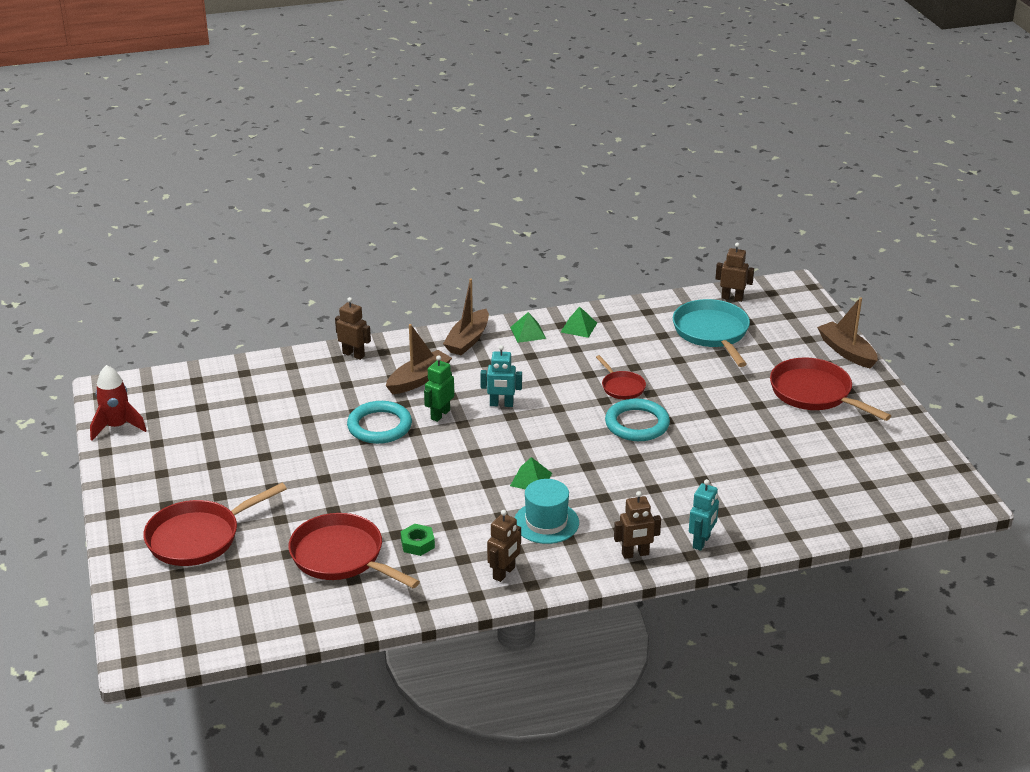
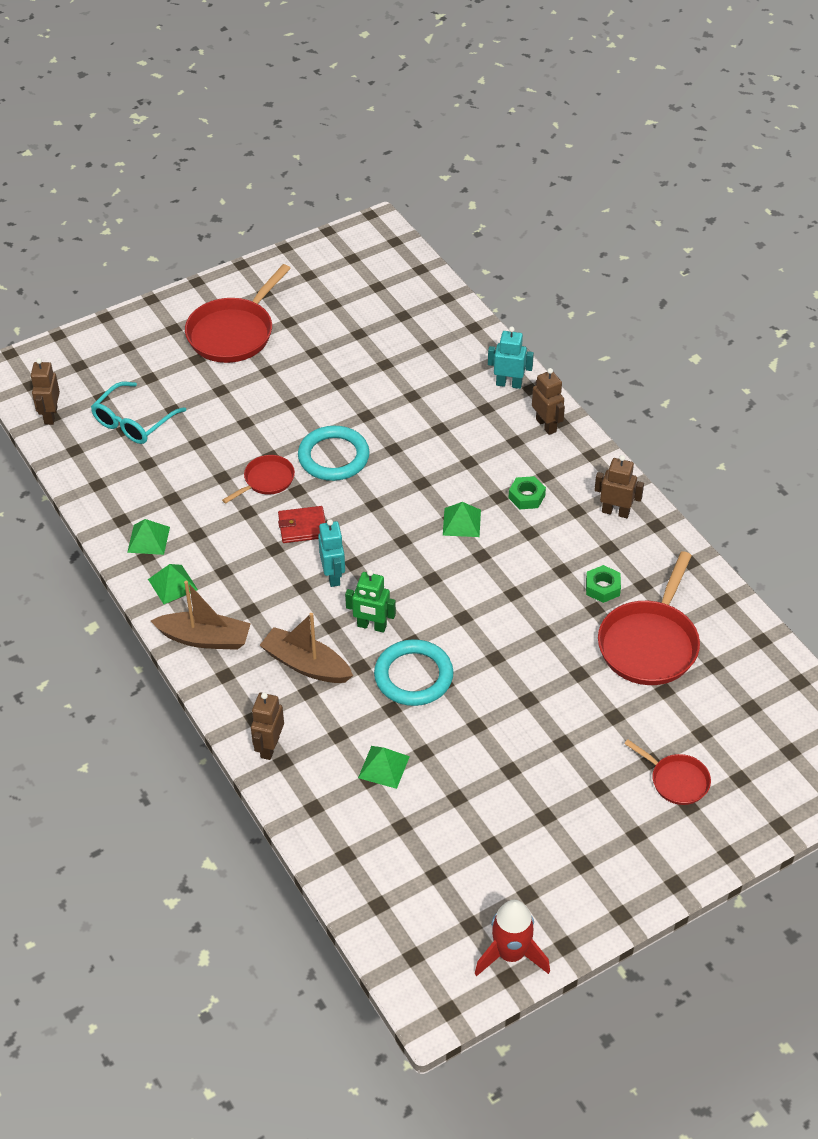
camera: 105 degrees left, 15 degrees up
(198, 537) = (676, 780): red pan -> red pan, size x0.54
(305, 399) = (383, 767): none -> green pyramid
(546, 522) = (526, 496): turquoise hat -> green nut
(561, 397) = (302, 527): none -> red wallet
(712, 333) = (133, 423): turquoise pan -> turquoise glasses
(846, 352) = (146, 316): brown boat -> none

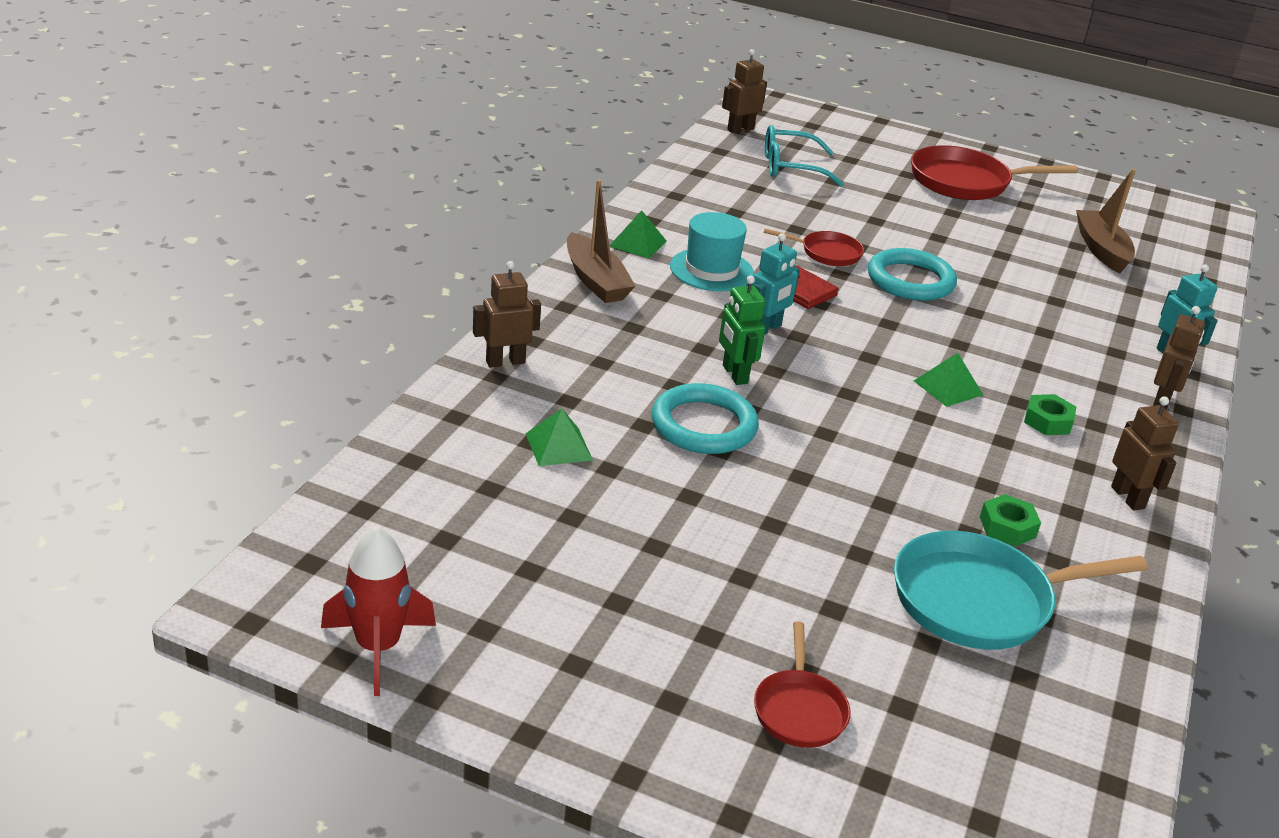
camera: 50 degrees right, 15 degrees down
(148, 539) = (672, 215): green pyramid -> none
(240, 561) = (711, 270): none -> turquoise hat
(306, 665) = (635, 350): brown boat -> brown boat (1101, 250)
(649, 644) = (980, 600): red pan -> turquoise pan

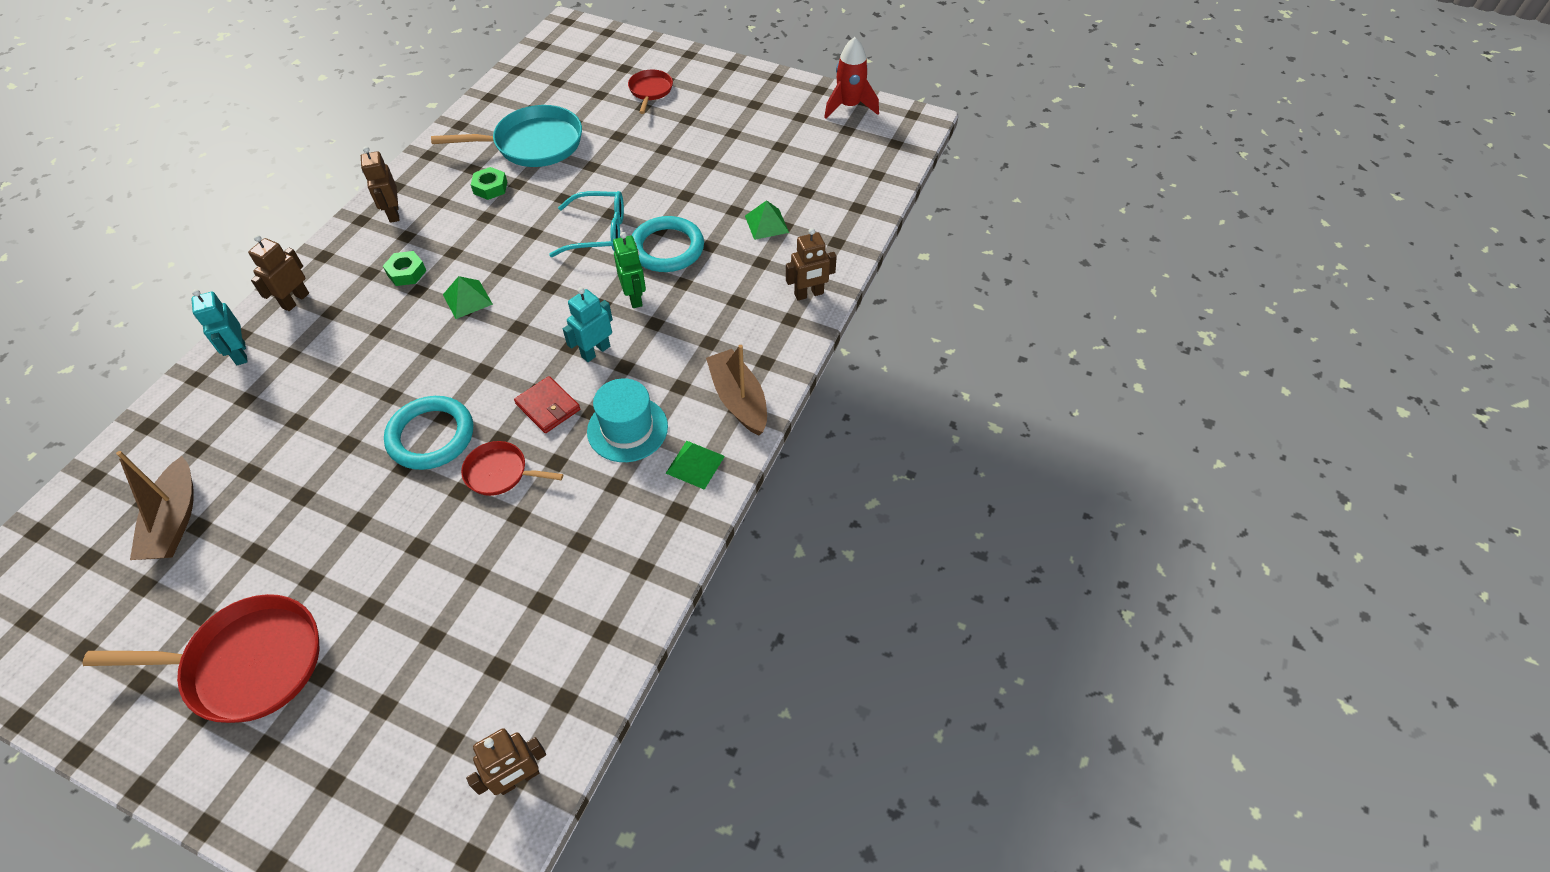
camera: 175 degrees left, 20 degrees up
(790, 167) = (479, 666): turquoise glasses -> turquoise glasses (600, 232)

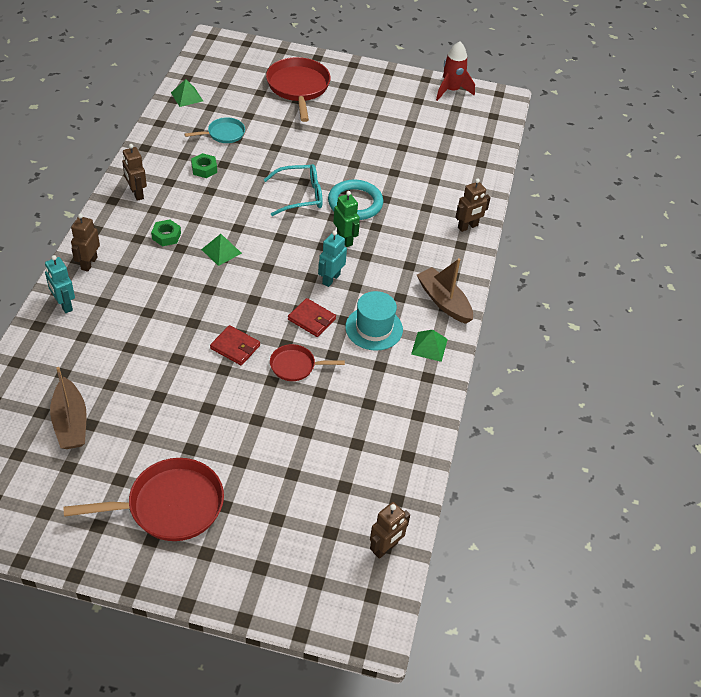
camera: 15 degrees left, 5 degrees down
(431, 436) = (235, 347): turquoise ring -> red wallet
(533, 144) = (224, 134): turquoise pan -> turquoise pan, size x0.54
(650, 91) = (298, 87): red pan -> red pan, size x1.85
(766, 224) = (421, 180): green pyramid -> green pyramid (187, 96)

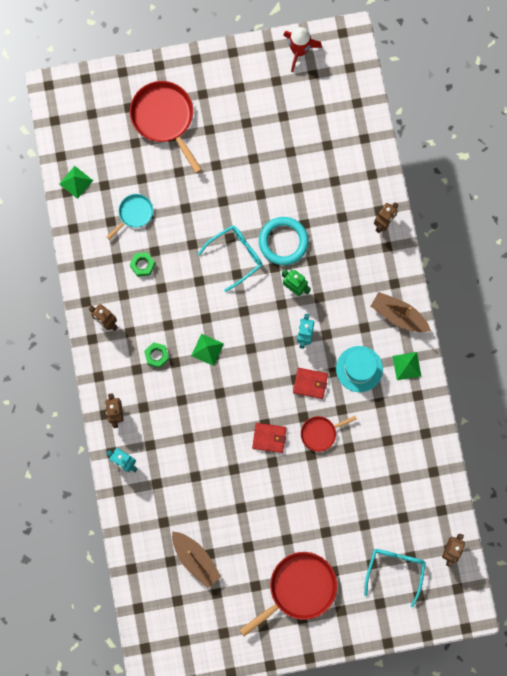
camera: 20 degrees left, 30 degrees up
(302, 538) = (395, 570): none -> turquoise glasses

